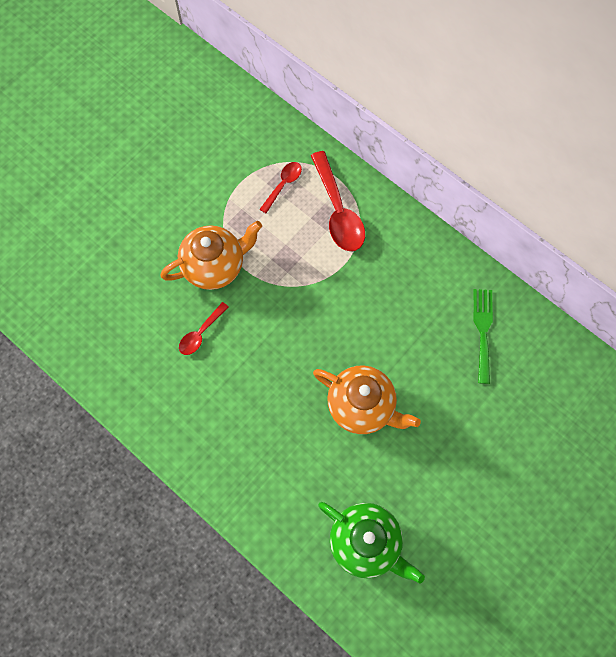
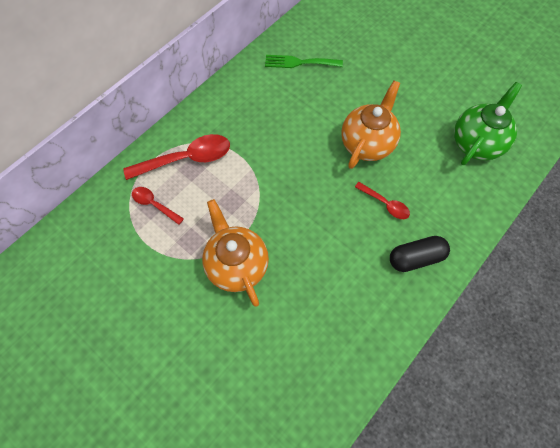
camera: 90 degrees left, 5 degrees down
(201, 333) = (307, 275): red spoon -> red spoon (385, 204)
(215, 447) = (415, 258): none -> black capsule

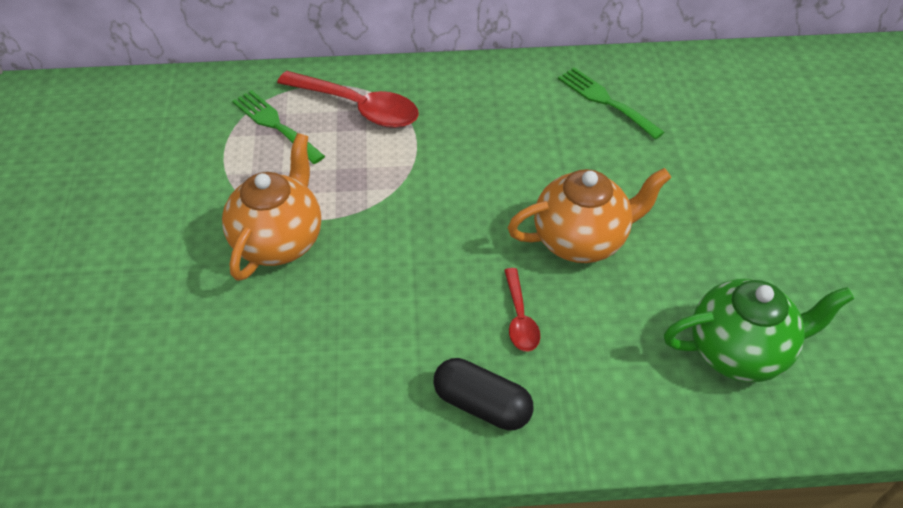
camera: 45 degrees right, 15 degrees down
(154, 204) = (275, 124): red spoon -> green fork

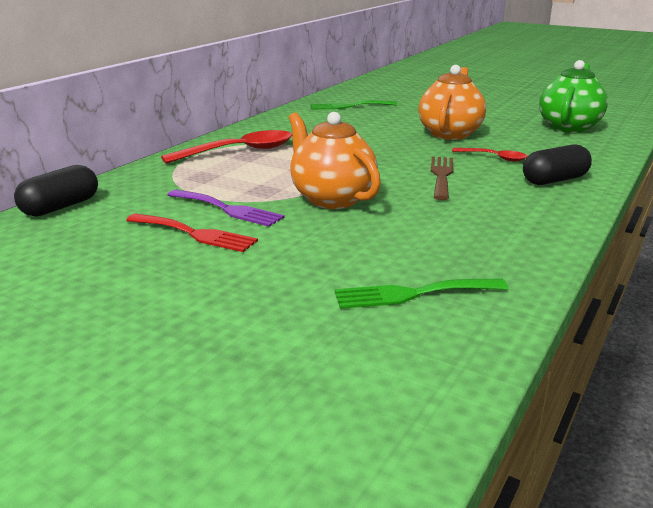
camera: 55 degrees left, 25 degrees down
(139, 197) = (195, 234): none -> red fork
(141, 89) = (61, 207): none -> black capsule
(204, 186) = (228, 209): none -> purple fork
(275, 124) = (206, 175): green fork -> green fork (413, 294)
(414, 295) = (441, 176): none -> brown fork

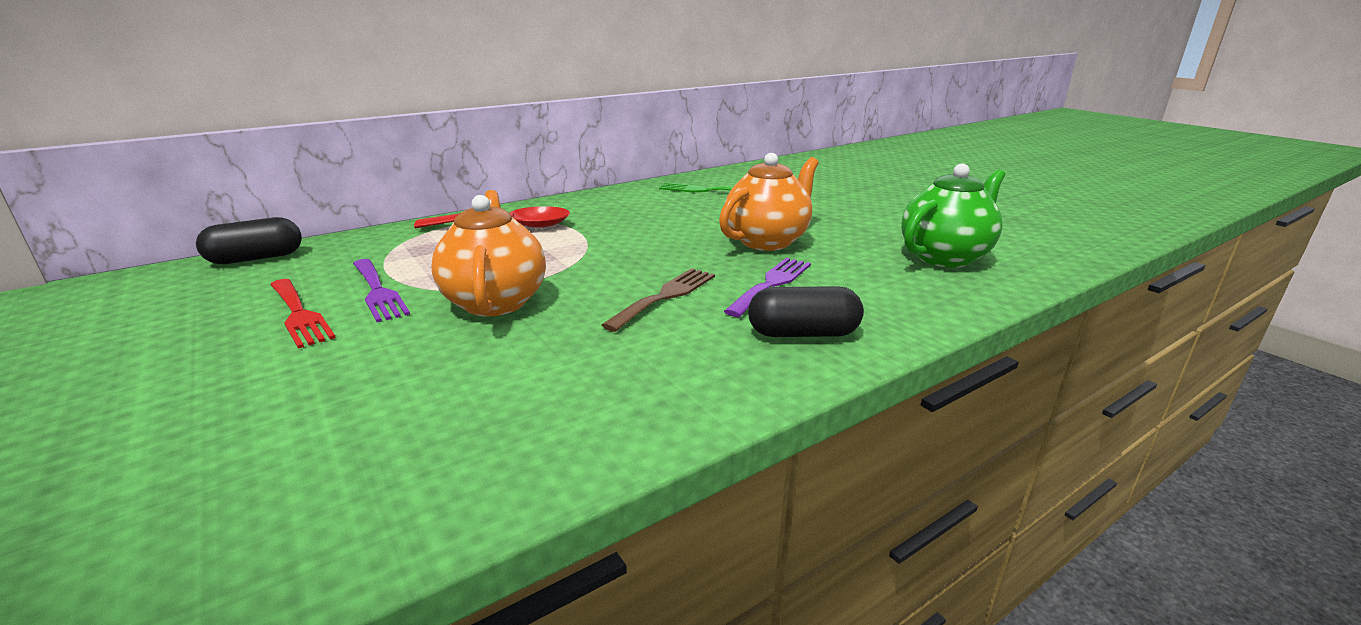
camera: 25 degrees right, 0 degrees up
(413, 294) = (350, 462): green fork -> none
(494, 158) = (771, 284): red spoon -> purple fork

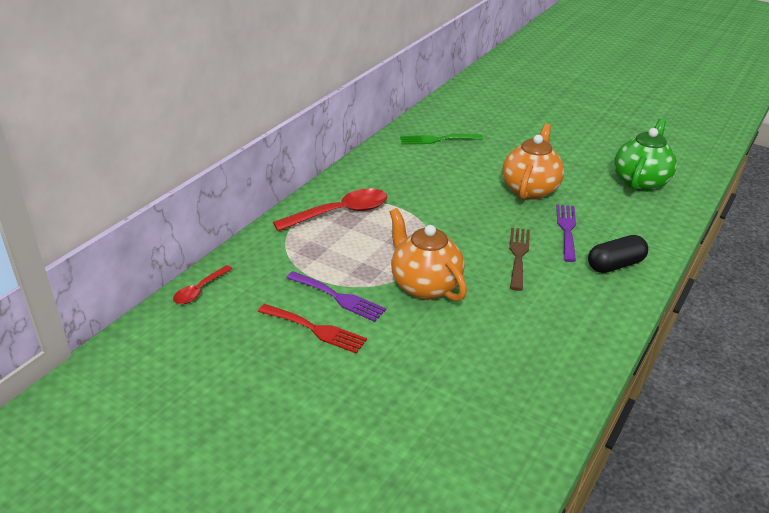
camera: 25 degrees left, 10 degrees up
(256, 258) = (199, 290): black capsule -> red spoon

